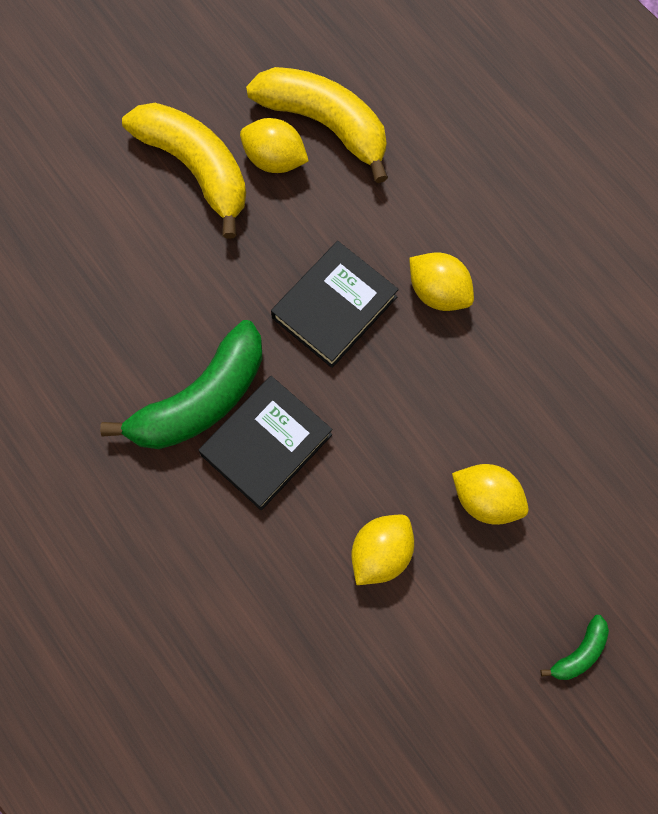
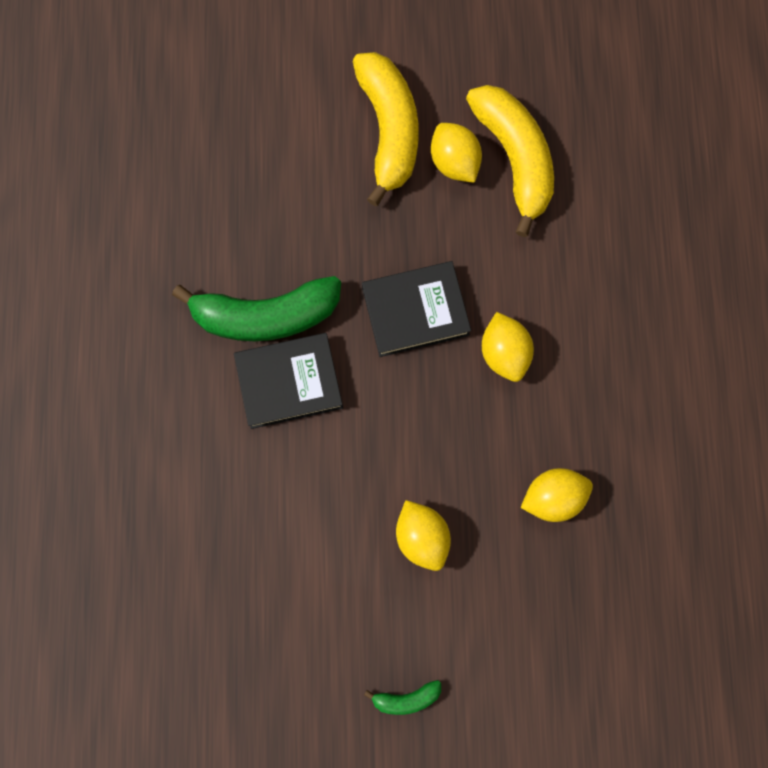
camera: 35 degrees right, 5 degrees up
(381, 553) = (314, 522): yellow lemon -> yellow lemon (553, 497)

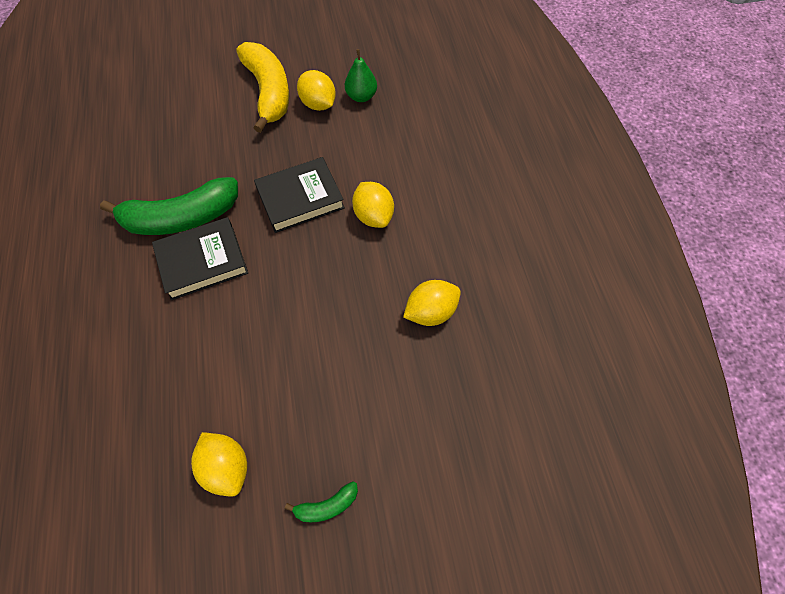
camera: 10 degrees left, 15 degrees down
(422, 537) = (325, 361): yellow lemon -> yellow lemon (226, 467)
(514, 158) = (361, 96): yellow banana -> green pear

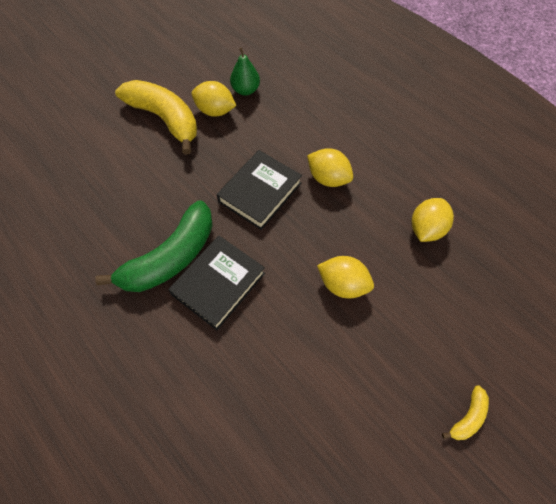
camera: 30 degrees left, 0 degrees up
(226, 467) = (371, 437): yellow lemon -> yellow lemon (343, 284)
(327, 506) = (468, 417): green banana -> yellow banana

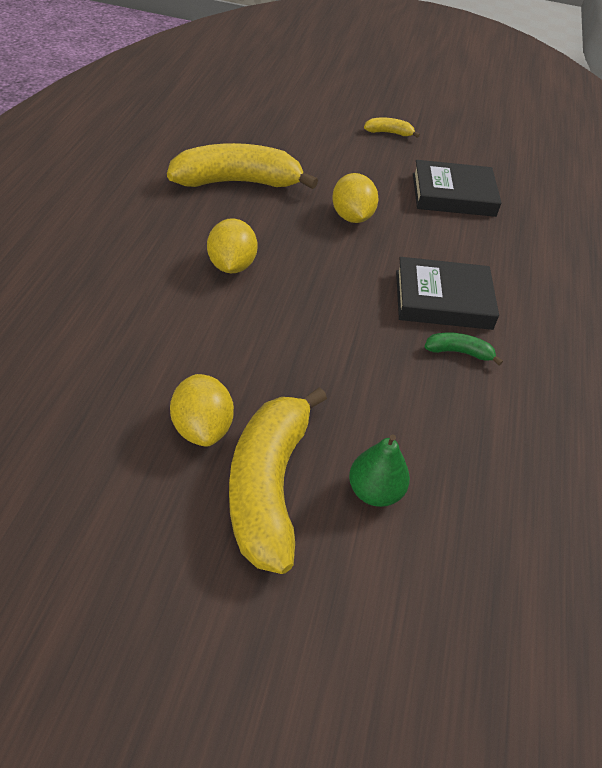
camera: 130 degrees left, 15 degrees down
(171, 257) = (459, 352): green banana -> green banana, size x0.43
(245, 90) = (129, 411): green pear -> green pear (374, 491)
(260, 192) = (304, 315): black book -> black book (453, 195)
(426, 229) = (237, 182): yellow lemon -> yellow banana

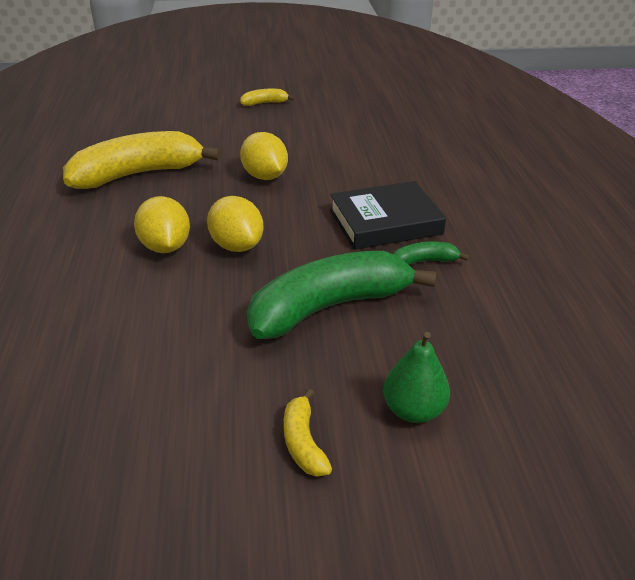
camera: 15 degrees left, 10 degrees down
(202, 428) = (204, 407): yellow lemon -> yellow lemon (237, 246)
(268, 487) = (303, 442): yellow banana -> yellow banana, size x0.43
(348, 370) = (329, 307): none -> green banana
(453, 195) = (348, 137): black book -> none

